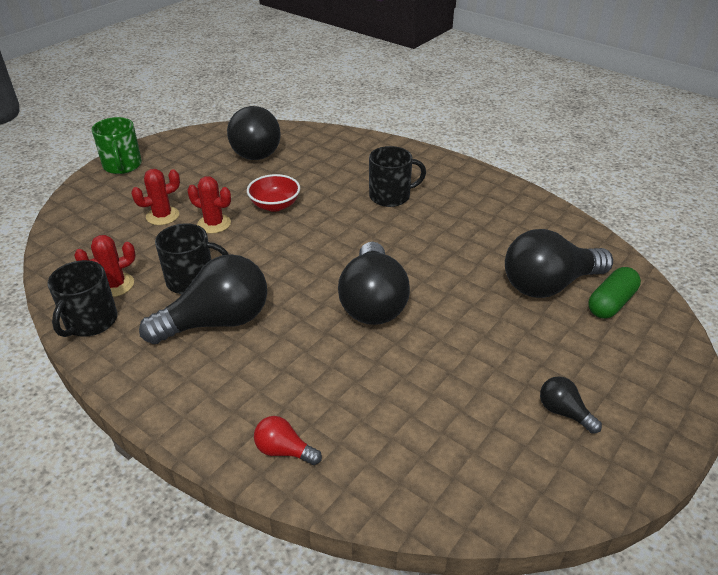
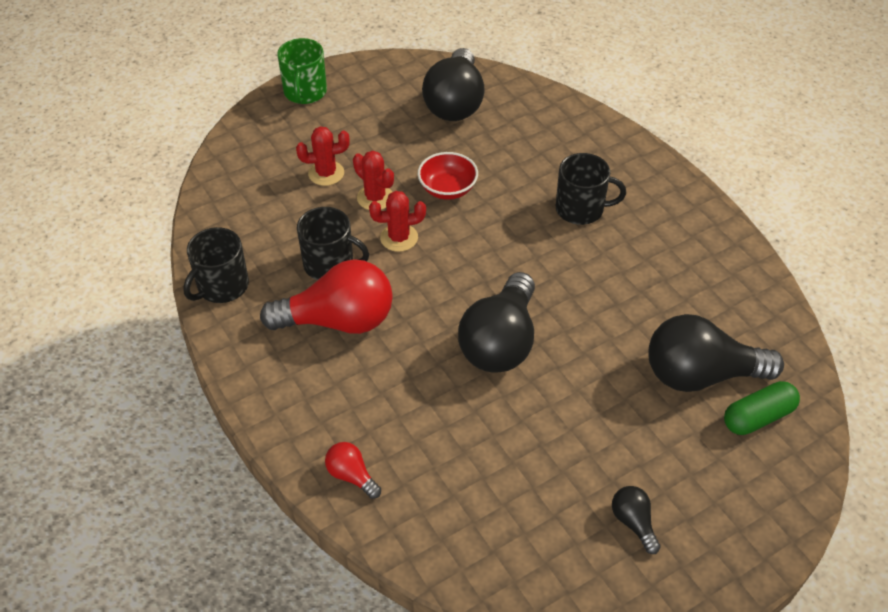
camera: 20 degrees right, 10 degrees up
(115, 285) = (255, 249): red cactus -> red cactus (399, 238)
(217, 322) = (338, 320): black light bulb -> red light bulb

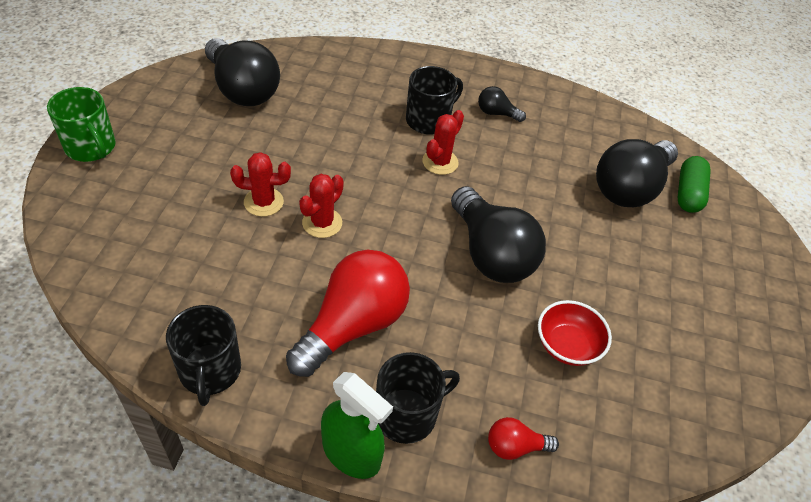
camera: 50 degrees left, 0 degrees up
(247, 395) = (351, 453): none -> green spray bottle
(326, 173) = (195, 207): red cactus -> red cactus (440, 162)
(330, 264) = (290, 282): black mug -> black mug (407, 414)
(447, 189) = (315, 160): red bowl -> red bowl (567, 345)
(633, 522) = (714, 318): black light bulb -> black light bulb (496, 113)

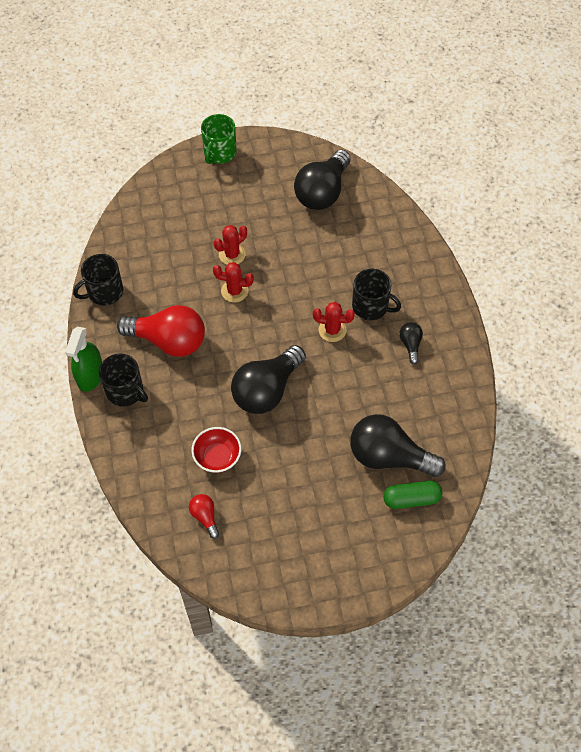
camera: 70 degrees right, 10 degrees up
(263, 202) = (232, 254): red cactus -> red cactus turned 75 degrees clockwise
(515, 446) = (132, 451): red light bulb -> red light bulb (205, 517)

